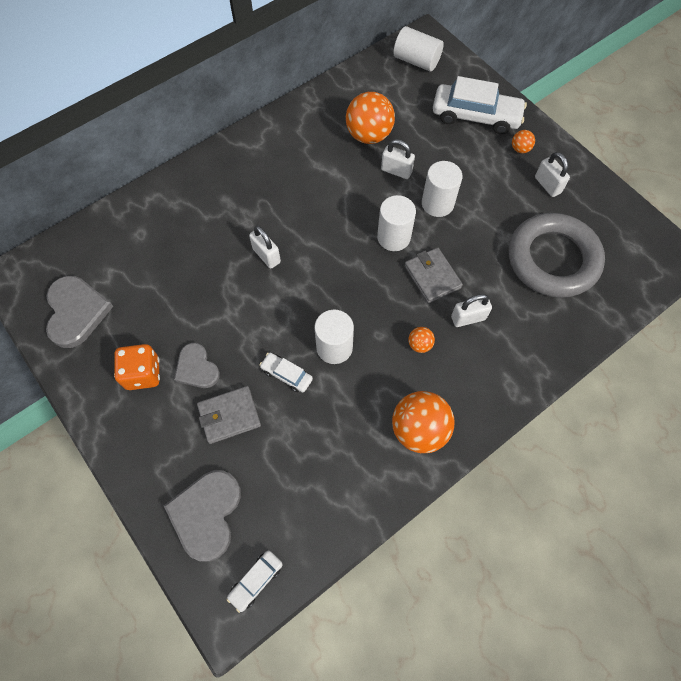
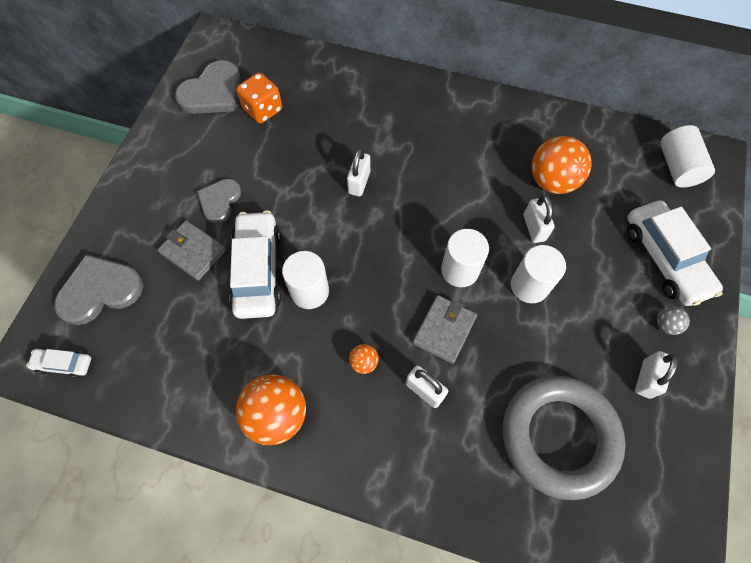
camera: 55 degrees right, 0 degrees up
(143, 373) = (190, 168): orange dice -> orange dice (263, 110)
(286, 374) = (258, 270): white car -> white car, size x2.03
(520, 149) = (665, 325): orange ball -> grey ball

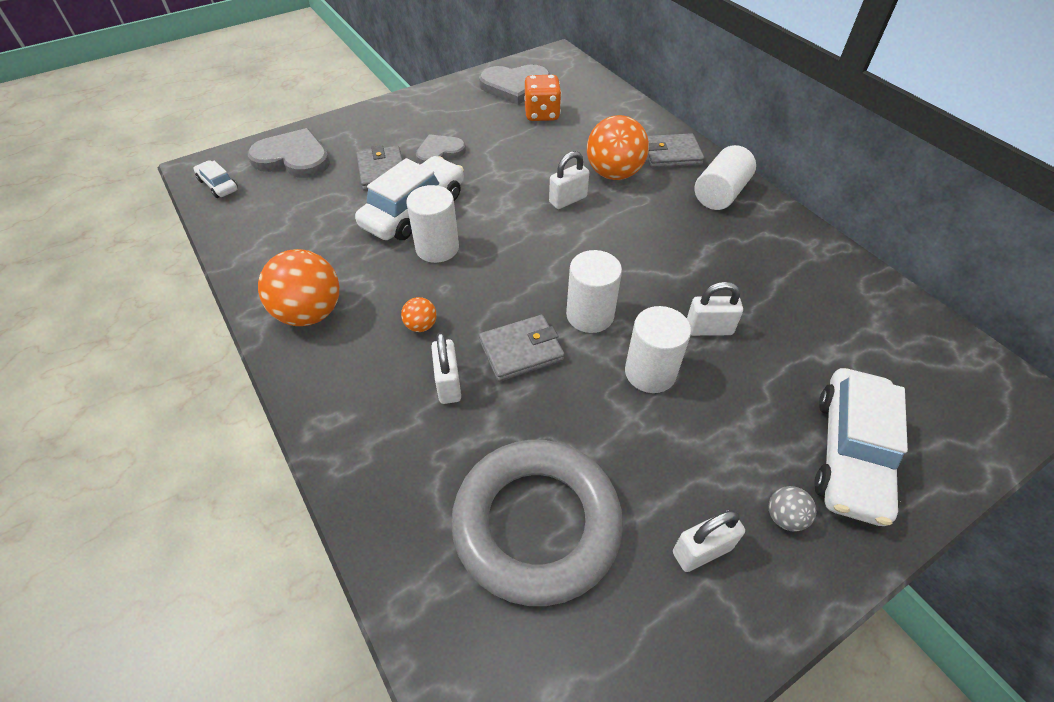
camera: 40 degrees right, 15 degrees down
(391, 91) = (671, 154): none -> grey wallet
(534, 228) = (708, 329): white padlock -> white padlock turned 60 degrees clockwise
(552, 181) = (772, 303): orange ball -> orange ball (614, 174)
(677, 167) = (959, 379): white cylinder -> white cylinder (720, 194)

